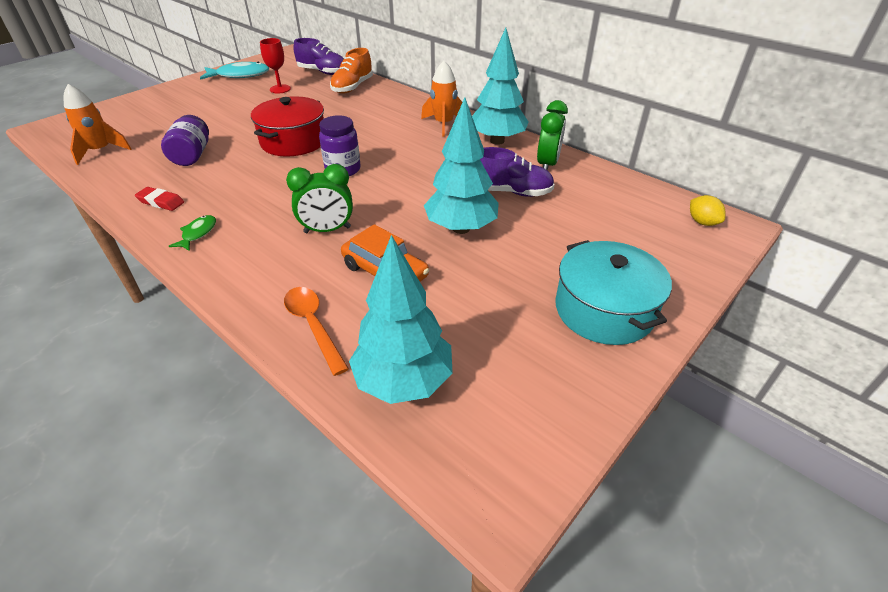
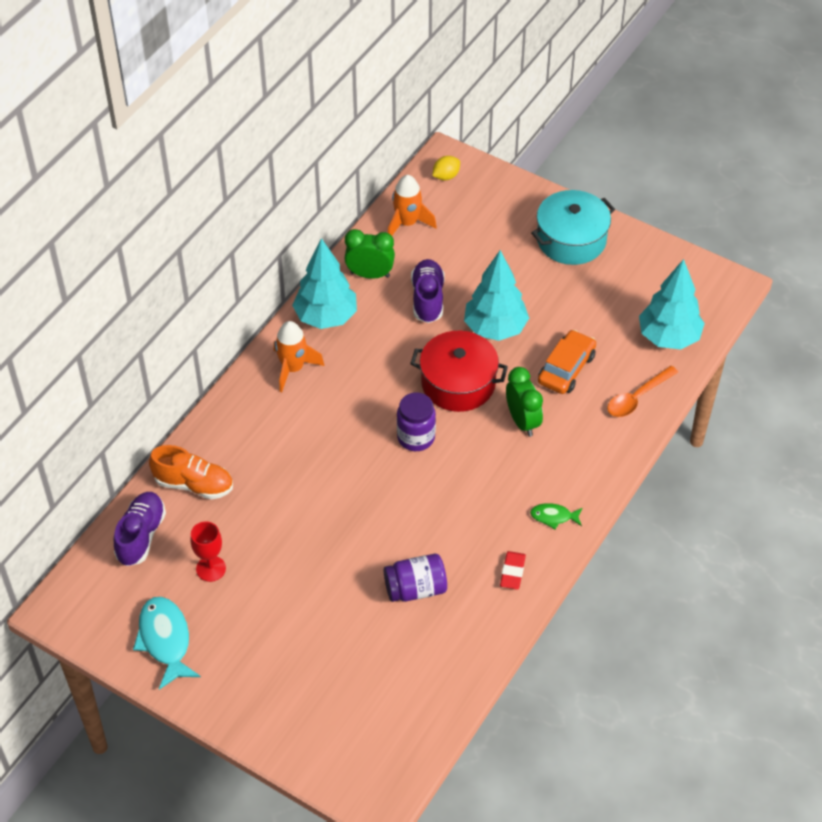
camera: 100 degrees left, 10 degrees up
(101, 151) = (425, 691): orange rocket -> orange rocket (407, 223)
(293, 141) = (362, 501): red pot -> red pot (458, 383)

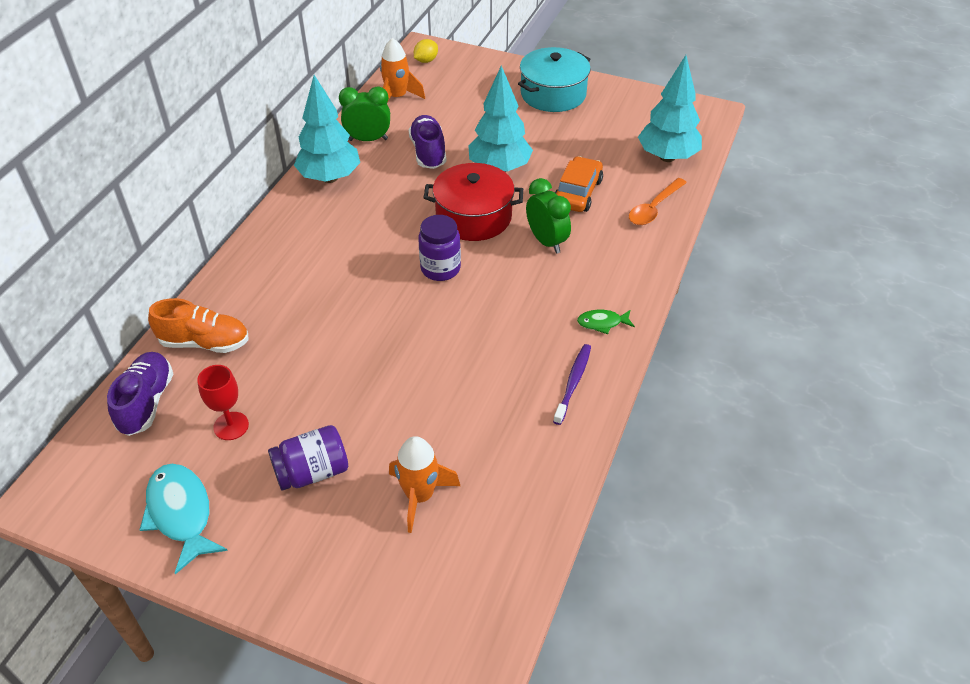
camera: 10 degrees left, 5 degrees down
(293, 368) = (302, 224): orange rocket -> orange rocket (419, 496)
(415, 589) = (470, 414): purple jar -> purple jar (312, 472)
(512, 572) = (573, 382): red eraser -> purple toothbrush

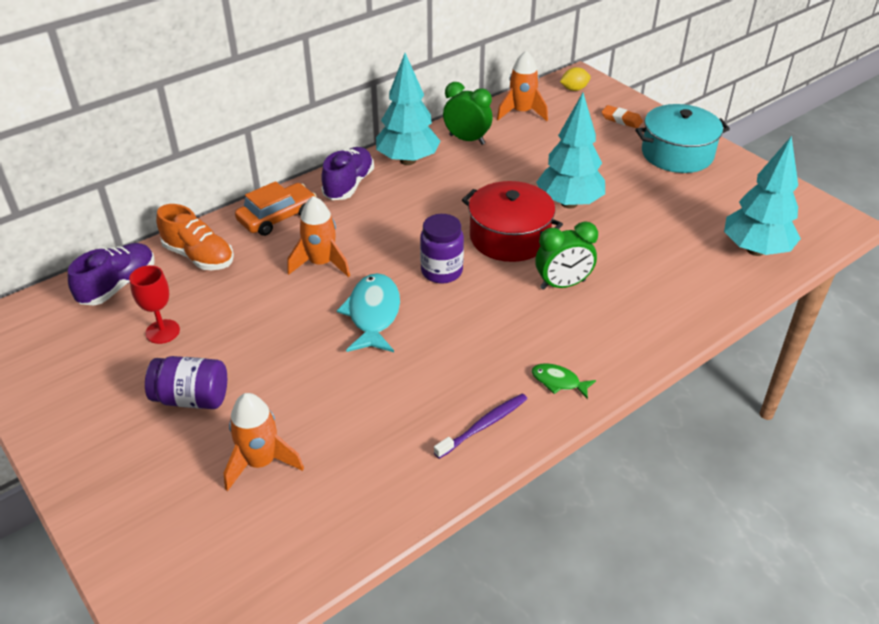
camera: 30 degrees right, 5 degrees down
(181, 514) = (69, 384): turquoise fish -> turquoise fish (373, 314)
(328, 303) = (321, 263): none -> orange rocket
(428, 152) = (512, 167): purple shoe -> purple shoe (349, 185)
(486, 77) = (621, 119): none -> orange eraser
(546, 241) = (562, 284): green clock -> green clock turned 75 degrees clockwise
(577, 193) = (630, 251): orange car -> orange car (277, 217)
(653, 208) = (701, 294): orange spoon -> none

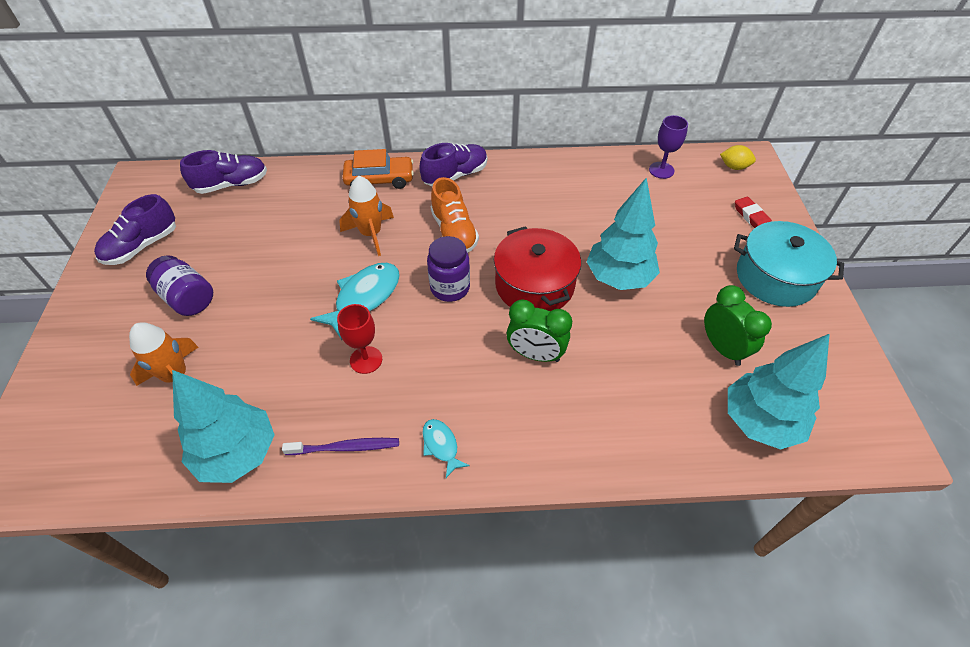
camera: 35 degrees right, 10 degrees up
(79, 382) = (142, 246): none -> purple shoe
(162, 331) = (221, 235): red goblet -> red goblet (366, 360)
(199, 256) = (299, 187): orange shoe -> orange shoe (454, 232)
(407, 160) = (521, 174): turquoise tree -> turquoise tree (237, 453)
(467, 140) = (588, 176): green clock -> green clock (722, 348)
(521, 112) = (661, 170): orange rocket -> purple goblet
(558, 382) = (441, 446): green fish -> turquoise fish
(621, 119) = (751, 217): orange eraser -> red eraser

